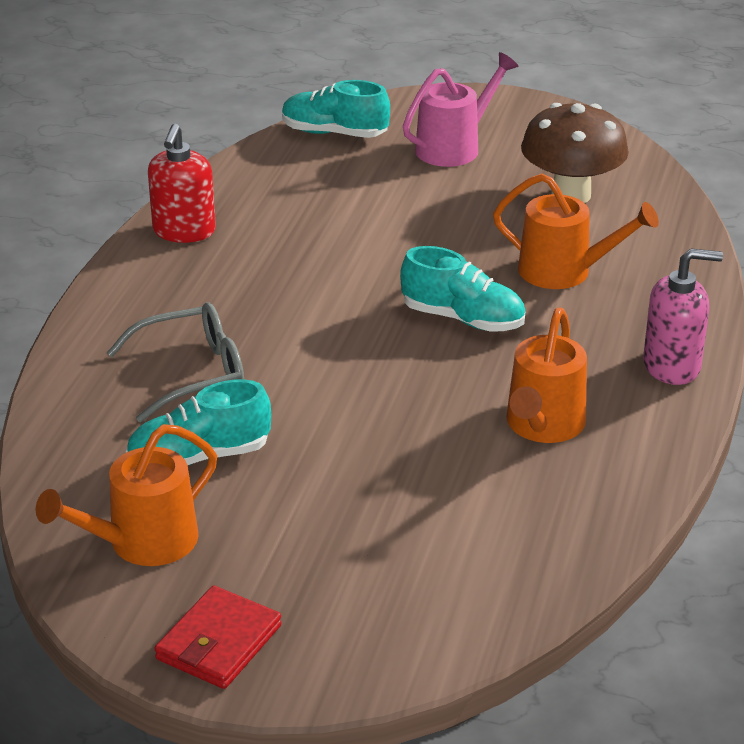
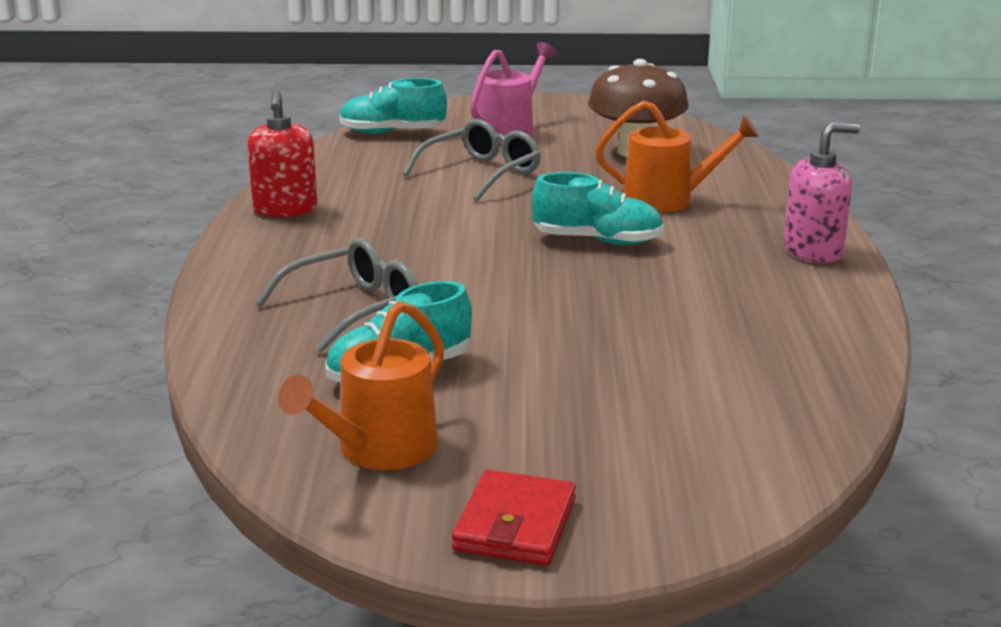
camera: 15 degrees left, 10 degrees down
(395, 206) = (481, 173): none -> grey glasses
(543, 425) = (728, 306): orange watering can -> none

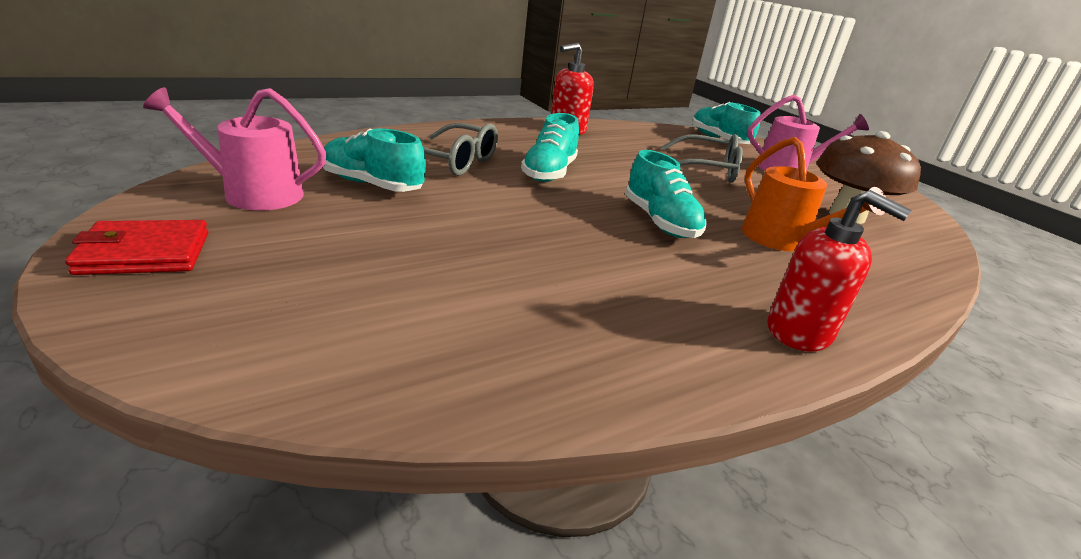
camera: 55 degrees right, 5 degrees up
(379, 450) = (254, 193): orange watering can -> pink watering can
(431, 260) = (549, 172): none -> turquoise shoe
(813, 251) = (799, 332): pink soap dispenser -> red soap dispenser

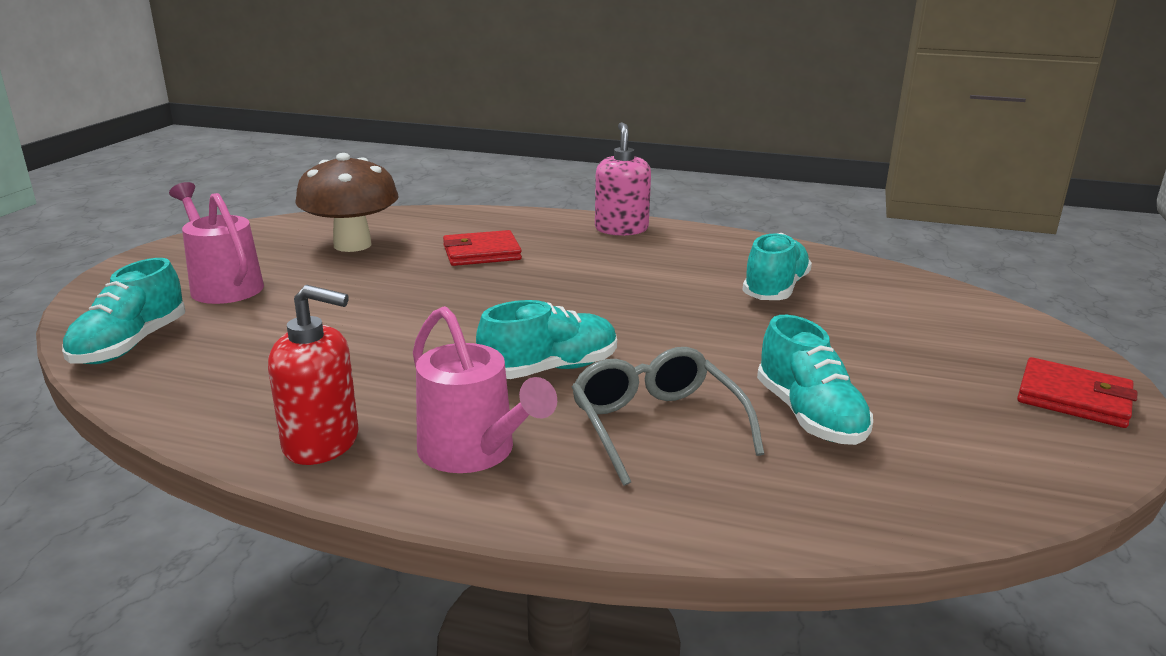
camera: 130 degrees left, 5 degrees down
(254, 193) = (967, 444): pink watering can -> pink watering can (473, 451)
(660, 222) = (552, 291): turquoise shoe -> turquoise shoe (775, 289)
(706, 170) = (331, 315): grey glasses -> none
(781, 240) = (481, 253): orange watering can -> red wallet
(799, 332) = (621, 229): red soap dispenser -> pink soap dispenser

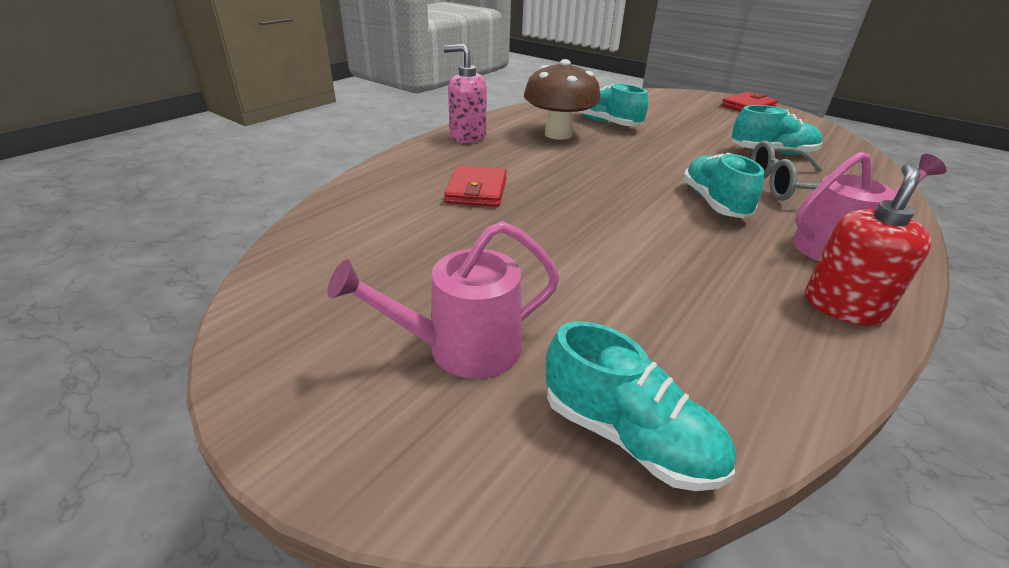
camera: 70 degrees left, 10 degrees up
(352, 245) = (396, 248): brown mushroom -> brown mushroom (558, 134)

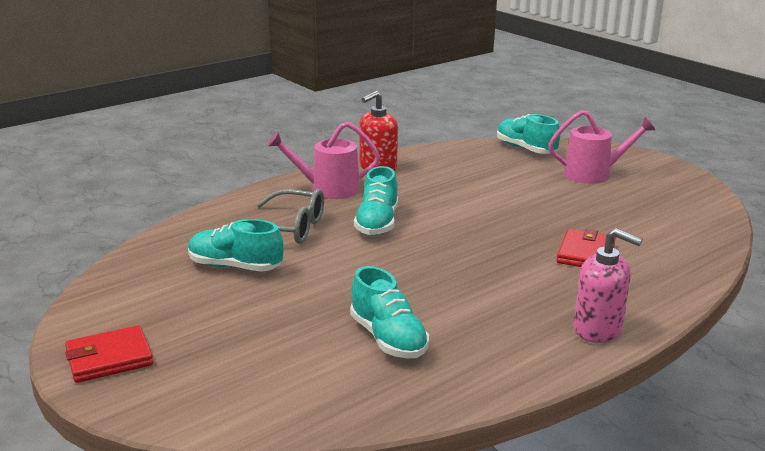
camera: 165 degrees left, 10 degrees down
(558, 134) = (473, 322): brown mushroom -> none

